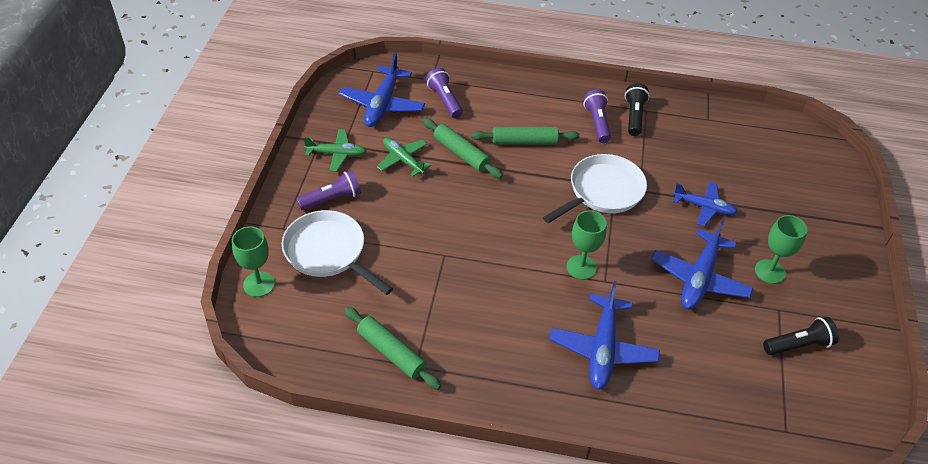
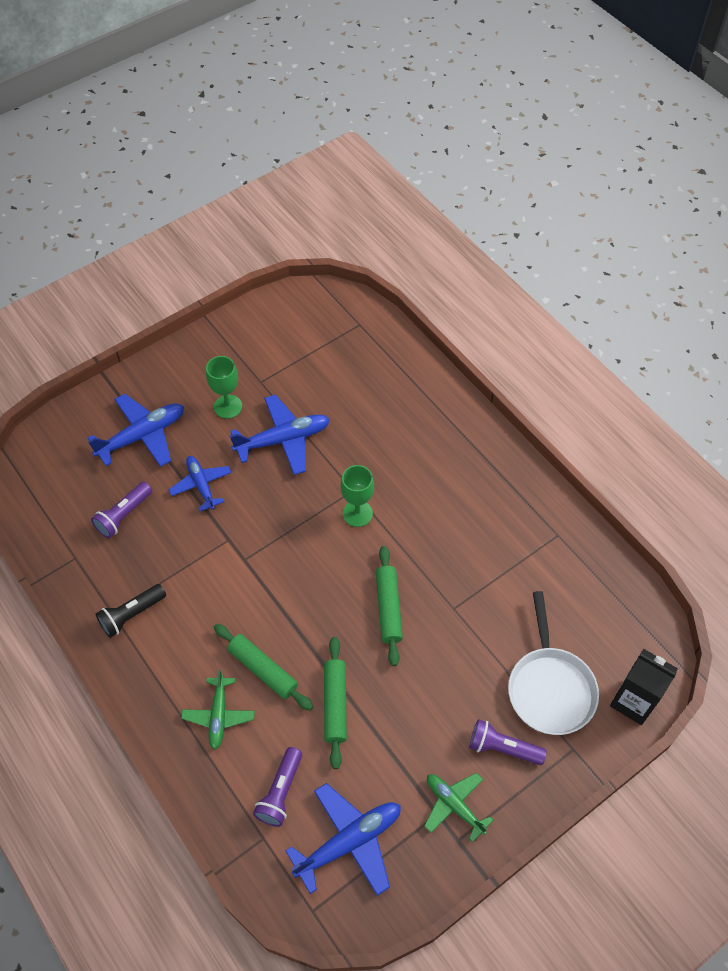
camera: 135 degrees left, 10 degrees up
(259, 284) = (633, 701): green goblet -> black carton
(391, 352) = (567, 558): green rolling pin -> green rolling pin (388, 608)
(403, 160) = (396, 742): green plane -> green plane (218, 716)
(597, 123) = (173, 635): purple flashlight -> purple flashlight (124, 515)
(602, 192) = (260, 562): white pan -> none
(602, 349) = (413, 447): blue plane -> blue plane (142, 436)
(798, 345) = (281, 355): black flashlight -> none

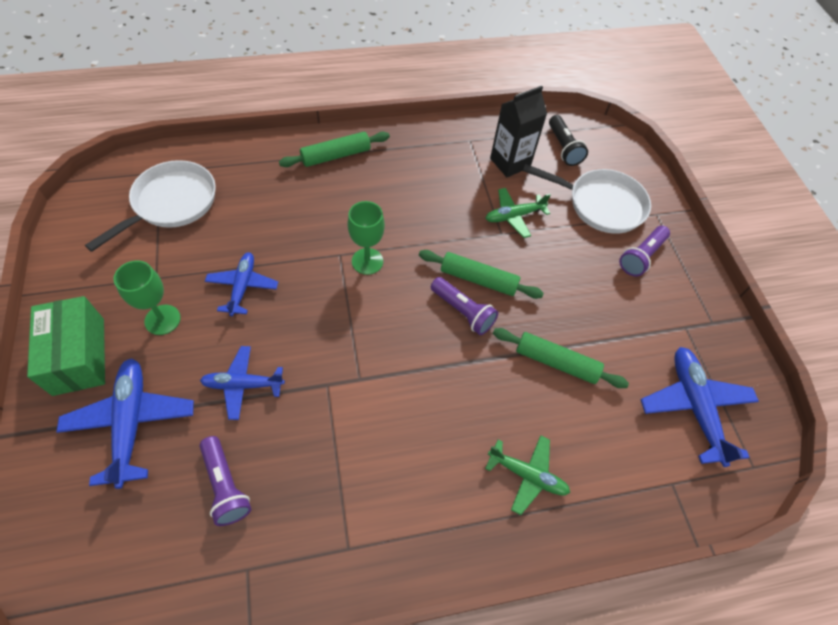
camera: 70 degrees left, 0 degrees up
(132, 615) = (363, 525): black flashlight -> black flashlight (563, 148)
(175, 376) = (79, 356): none -> green box
(263, 669) = (494, 411): green rolling pin -> green rolling pin (336, 155)
(280, 792) = (629, 447): purple flashlight -> purple flashlight (463, 311)
(283, 440) = (243, 286): blue plane -> blue plane, size x0.65
(333, 350) = (171, 203): none -> white pan
(454, 805) = (681, 311): green plane -> green plane (514, 216)
(633, 701) = (630, 163): black carton -> black carton (510, 163)

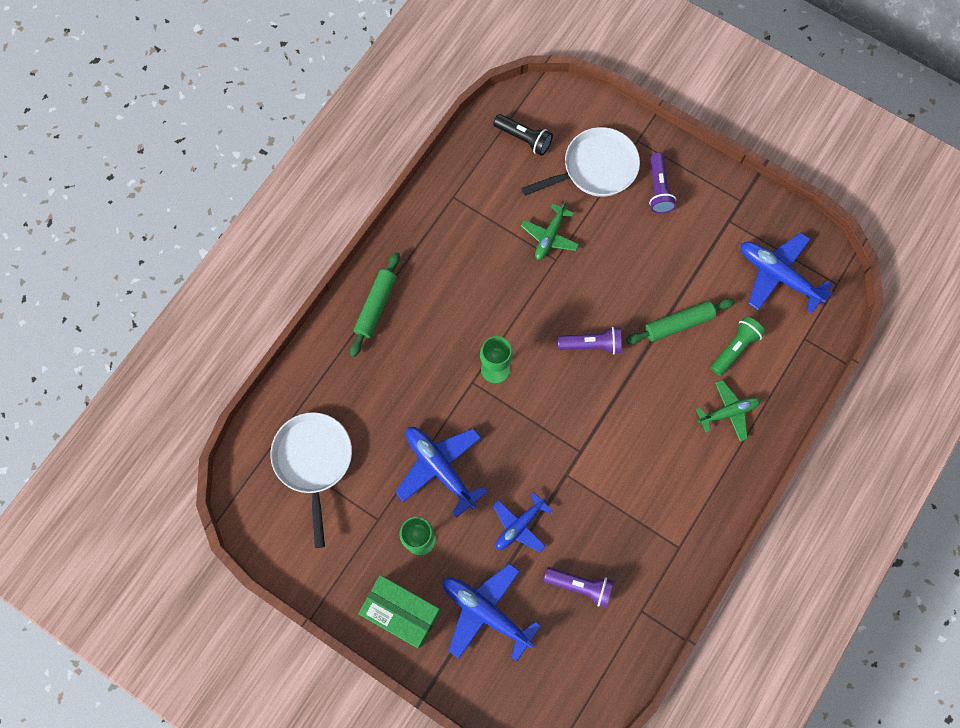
camera: 40 degrees left, 15 degrees up
(243, 286) = (440, 467): blue plane -> blue plane, size x1.54
(478, 279) = (577, 311): green rolling pin -> none
(510, 163) = (501, 190): black carton -> none
(590, 428) = (734, 348): none -> green flashlight

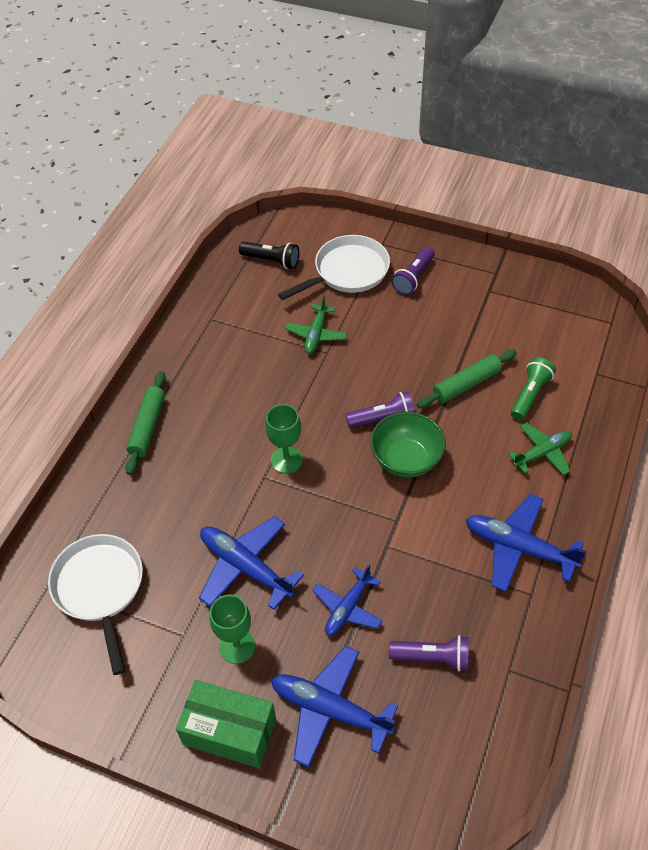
camera: 10 degrees left, 20 degrees down
(603, 392) = (406, 459): none -> green bowl
(658, 189) = (413, 278): purple flashlight -> purple flashlight turned 45 degrees clockwise
(778, 275) = (551, 326): blue plane -> blue plane (518, 547)

